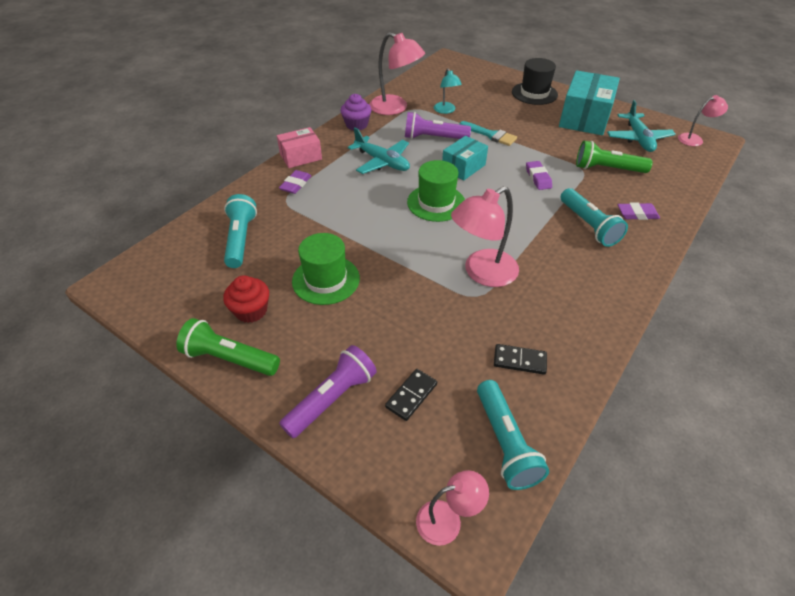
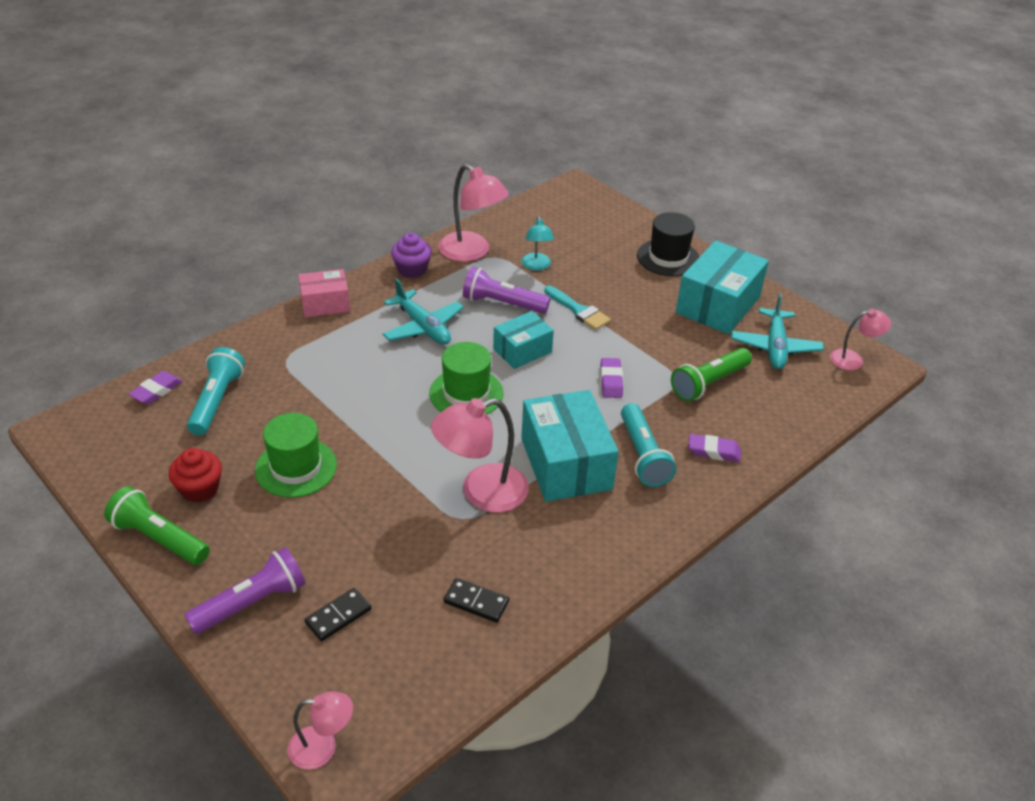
camera: 10 degrees right, 5 degrees down
(295, 184) = (305, 341): purple eraser -> purple eraser (156, 391)
(505, 443) = (418, 685): turquoise flashlight -> none
(535, 241) = (566, 463): none -> turquoise box
(607, 169) = (708, 383): green flashlight -> green flashlight turned 60 degrees counterclockwise

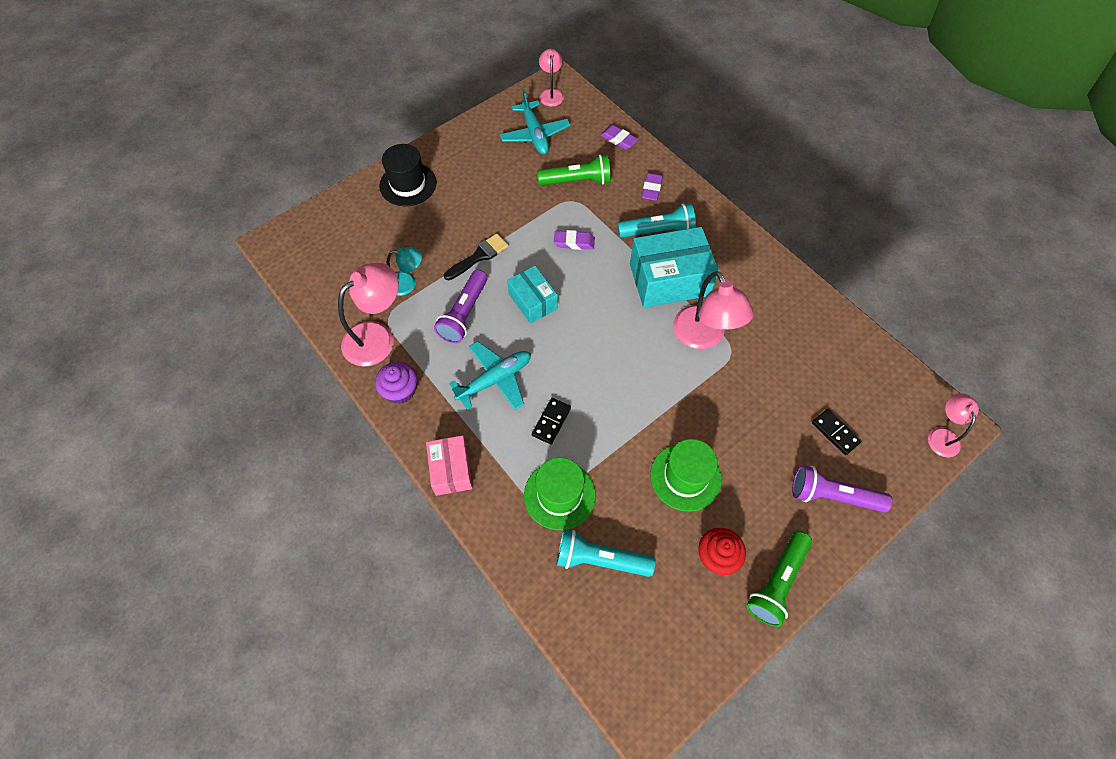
camera: 85 degrees left, 20 degrees up
(156, 391) = (585, 624): purple eraser -> purple eraser (618, 140)
(252, 602) = (832, 496): purple flashlight -> purple flashlight turned 45 degrees counterclockwise
(466, 393) = (589, 345): green hat -> green hat (559, 495)
(476, 602) = (809, 343): black domino -> black domino (551, 422)
(578, 310) = (479, 256): turquoise brush -> black brush
(708, 383) = (577, 181): green flashlight -> green flashlight turned 60 degrees counterclockwise
(718, 305) = (479, 160): turquoise box -> none
(775, 347) = (535, 135): turquoise plane -> turquoise plane turned 60 degrees clockwise

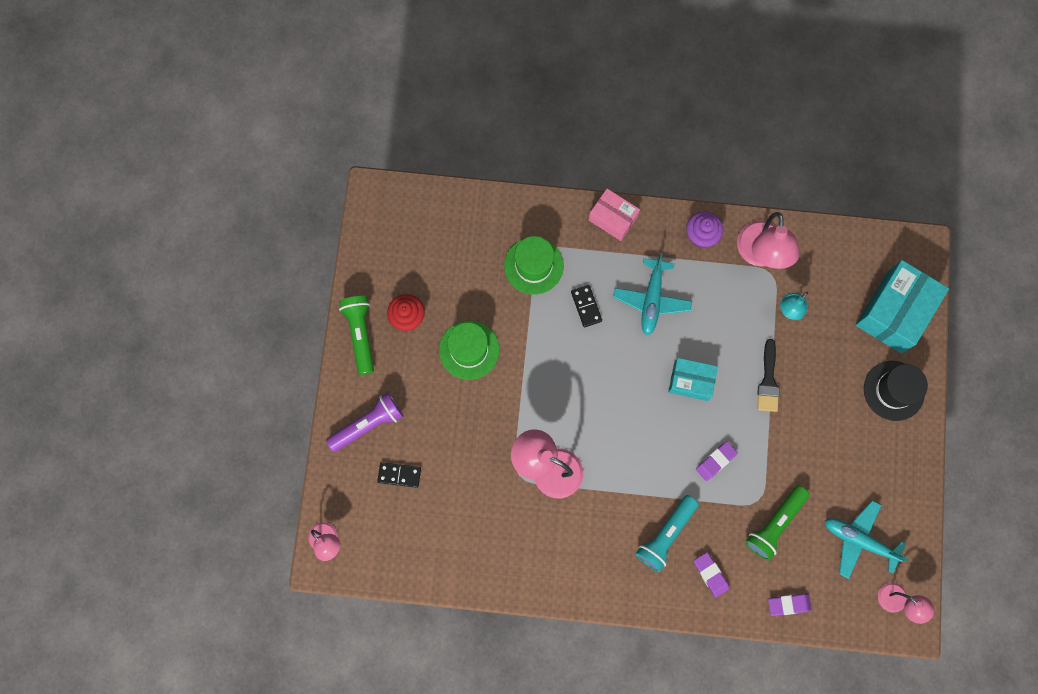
camera: 135 degrees right, 15 degrees up
(464, 314) = (725, 326): purple flashlight -> none
(600, 559) = (473, 251): turquoise flashlight -> none
(669, 280) = (615, 495): turquoise box -> turquoise box (894, 312)

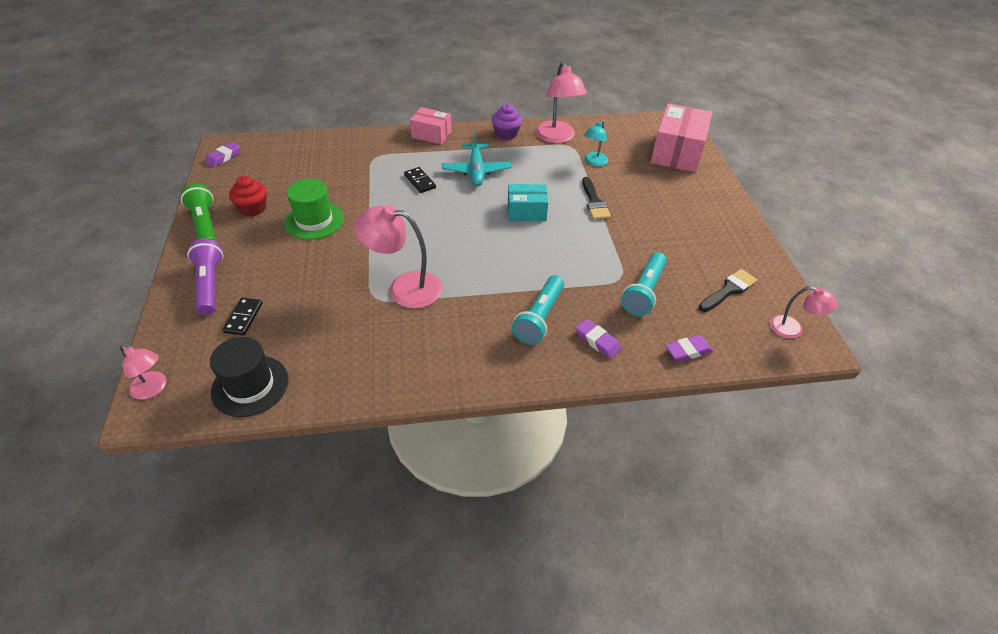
camera: 15 degrees left, 30 degrees down
(368, 424) = (210, 285): purple flashlight -> purple flashlight turned 60 degrees counterclockwise
(399, 475) = (243, 318): black domino -> black domino turned 75 degrees counterclockwise
(533, 265) = (368, 165): green hat -> none
(716, 461) = (569, 258): purple eraser -> purple eraser (224, 157)
(774, 524) = (644, 292): green flashlight -> turquoise flashlight
(859, 540) = (729, 290): turquoise plane -> black brush
(893, 390) = (702, 193): black hat -> black hat (250, 385)
(894, 312) = (677, 152): turquoise box -> pink box

